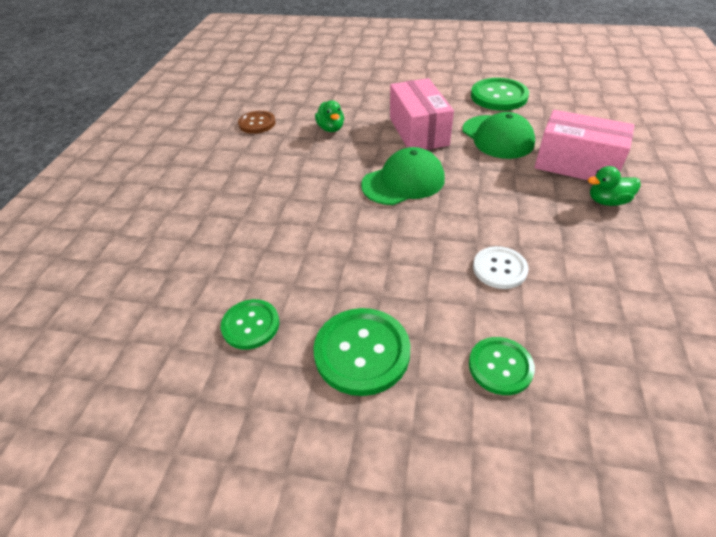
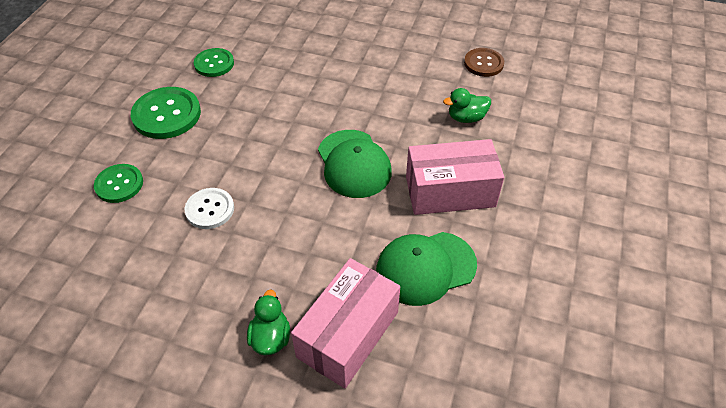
camera: 95 degrees right, 5 degrees up
(499, 96) = (536, 300): green button -> none

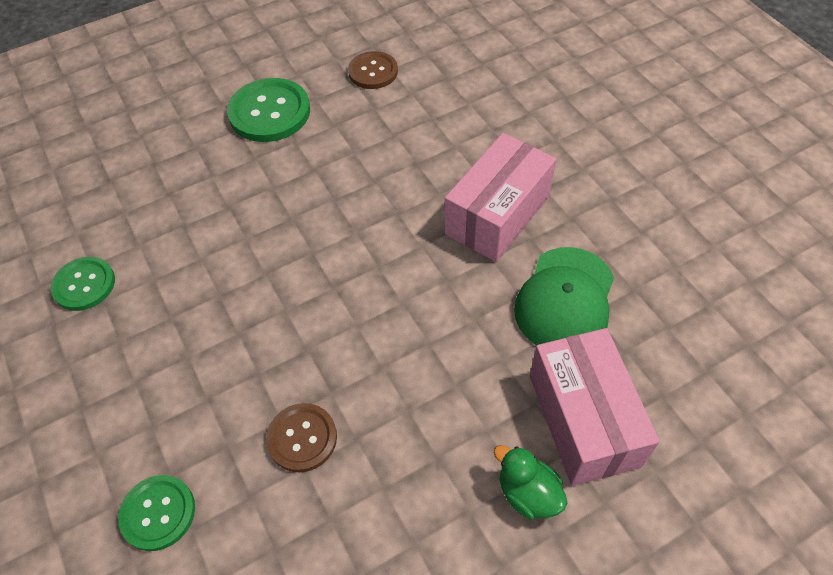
camera: 45 degrees left, 5 degrees up
(167, 114) = (105, 387): green button -> green button (269, 112)
(210, 209) = (302, 438): white button -> brown button
(354, 164) = (382, 263): green cap -> none
(466, 118) = (424, 135): green duck -> none

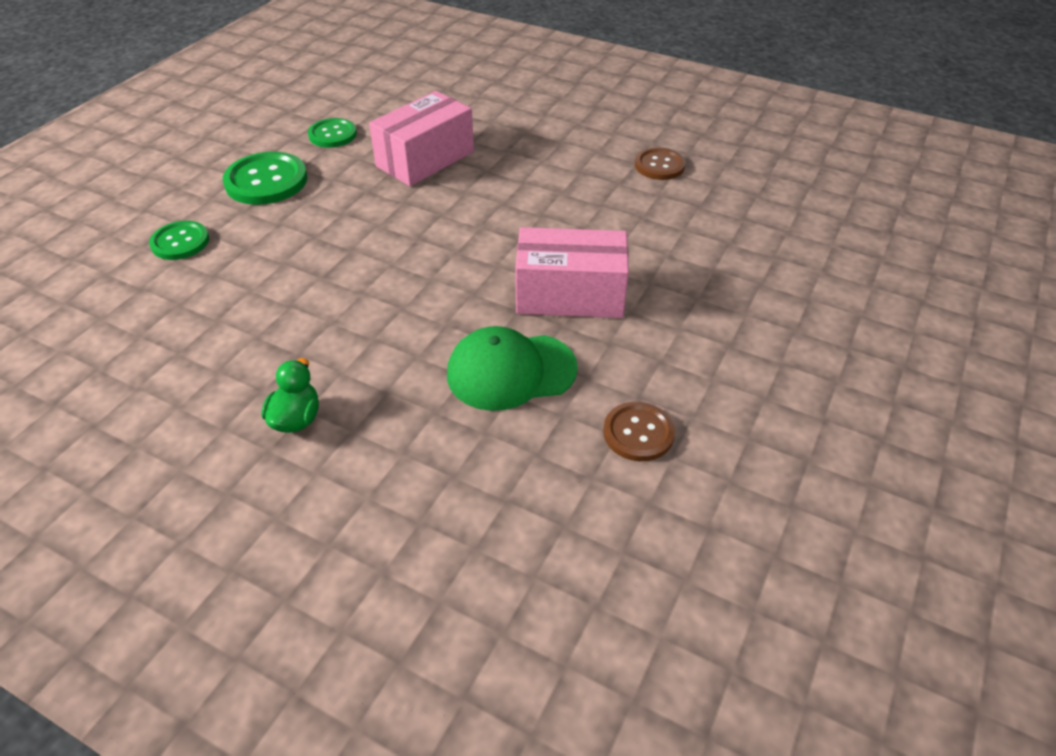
camera: 55 degrees right, 10 degrees down
(269, 112) = (559, 137): green button -> green button (266, 181)
(302, 438) = (274, 279): brown button -> brown button (638, 433)
(583, 419) = (390, 428): pink box -> pink box (425, 159)

